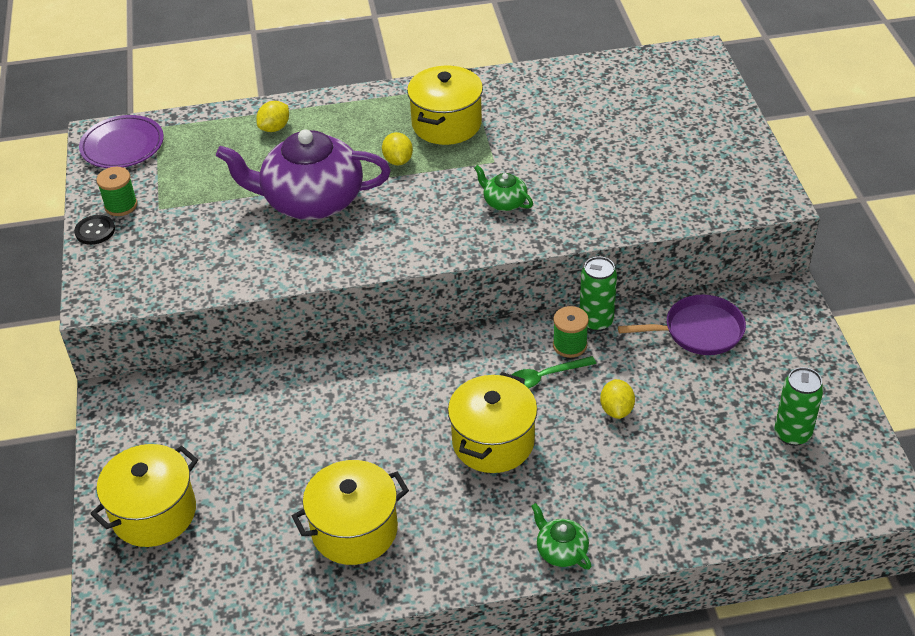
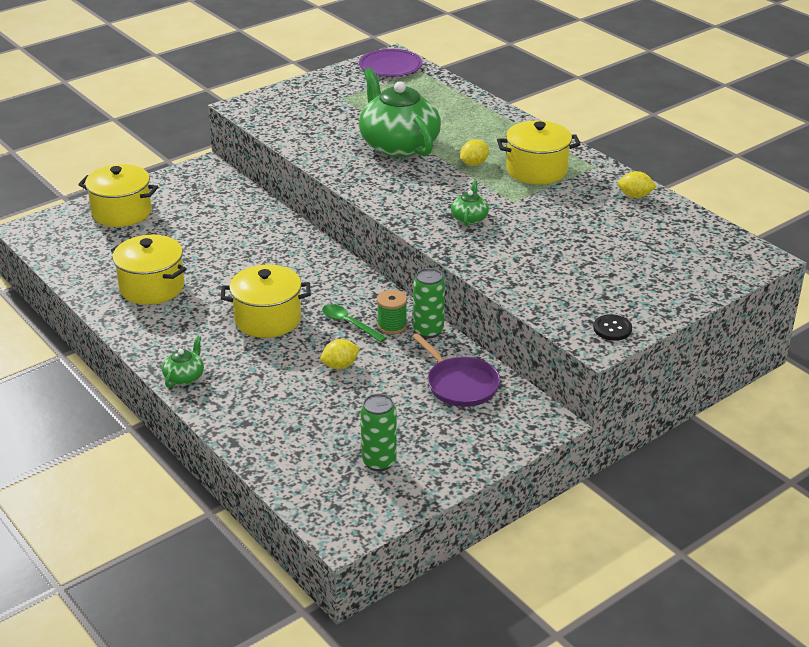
camera: 60 degrees right, 10 degrees down
(95, 231) = (301, 85): black button -> black button (612, 329)
(121, 205) = (332, 85): green spool -> none
(275, 128) = (462, 109): yellow lemon -> yellow lemon (635, 196)
(311, 201) = (398, 145): purple teapot -> green teapot

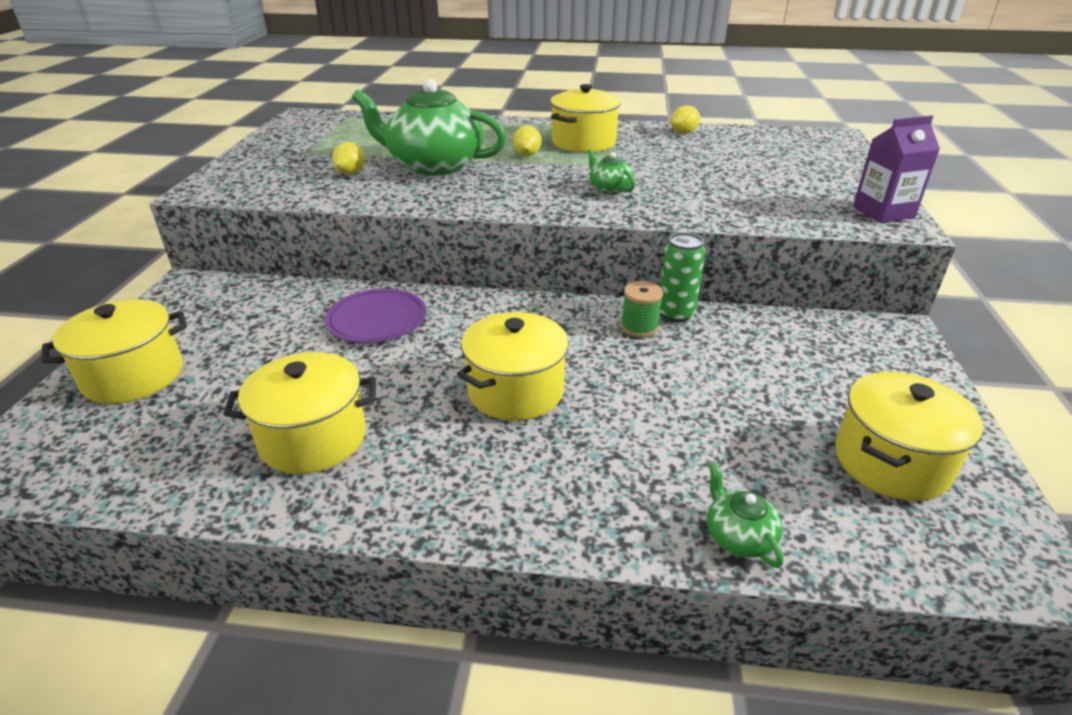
camera: 45 degrees left, 0 degrees up
(184, 377) = (539, 522): green teapot -> green teapot (738, 536)
(340, 366) = (670, 391): yellow lemon -> yellow lemon (351, 173)
(349, 323) = (600, 347): green spoon -> none
(379, 462) = (891, 462): green can -> yellow pot
(390, 66) = (313, 121): purple plate -> purple plate (377, 320)
(460, 384) = (789, 342): purple pan -> none
(612, 329) = (883, 212): black button -> purple carton

